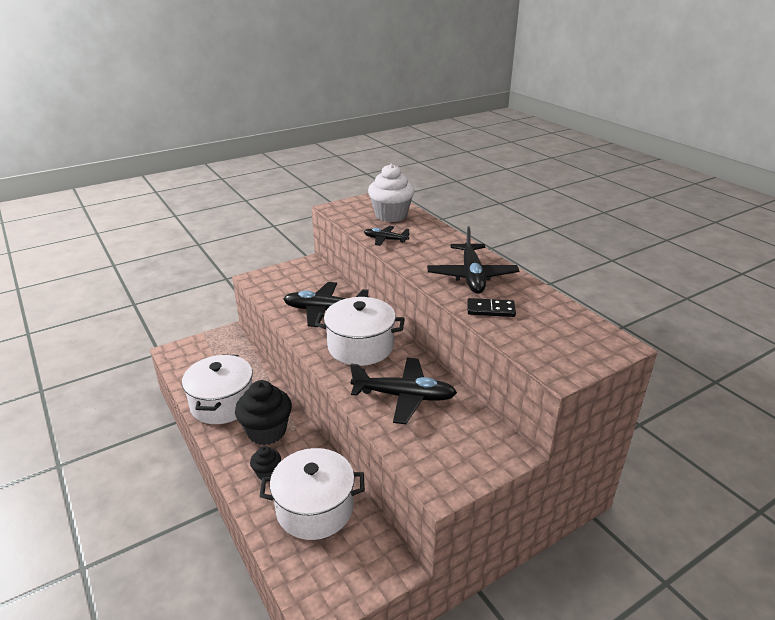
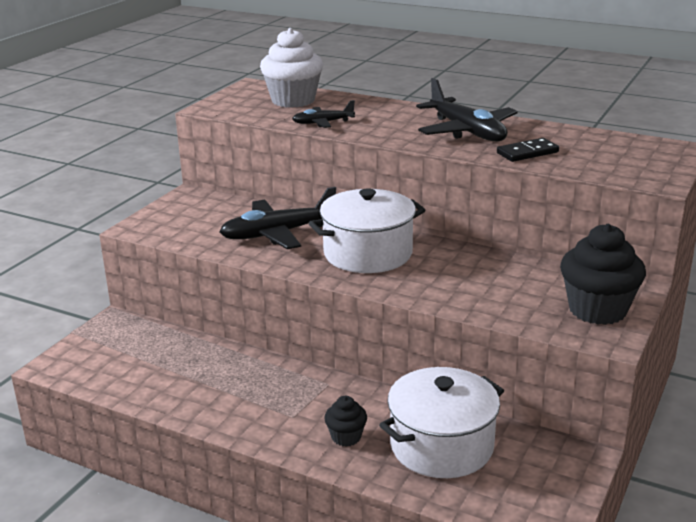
camera: 30 degrees left, 5 degrees down
(222, 403) = (201, 394): white pot -> none
(267, 431) = (295, 400): black cupcake -> black cupcake (597, 310)
(404, 396) = (475, 280): black plane -> none

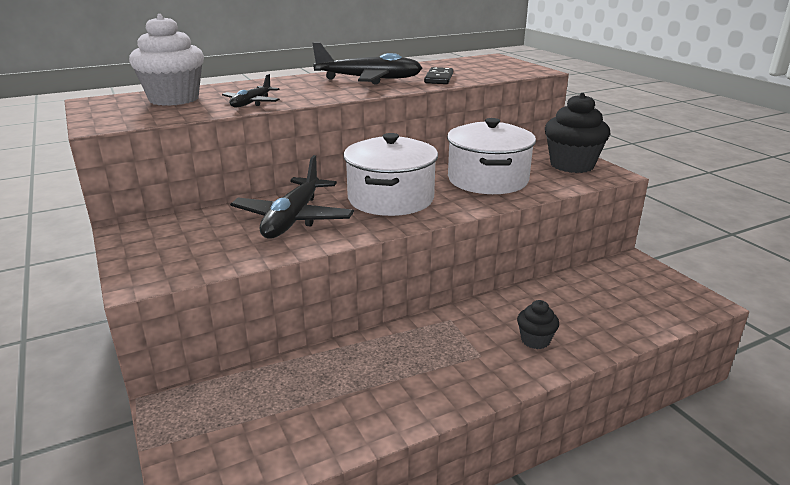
camera: 55 degrees left, 0 degrees up
(441, 446) = (582, 304): white pot -> white pot (487, 180)

